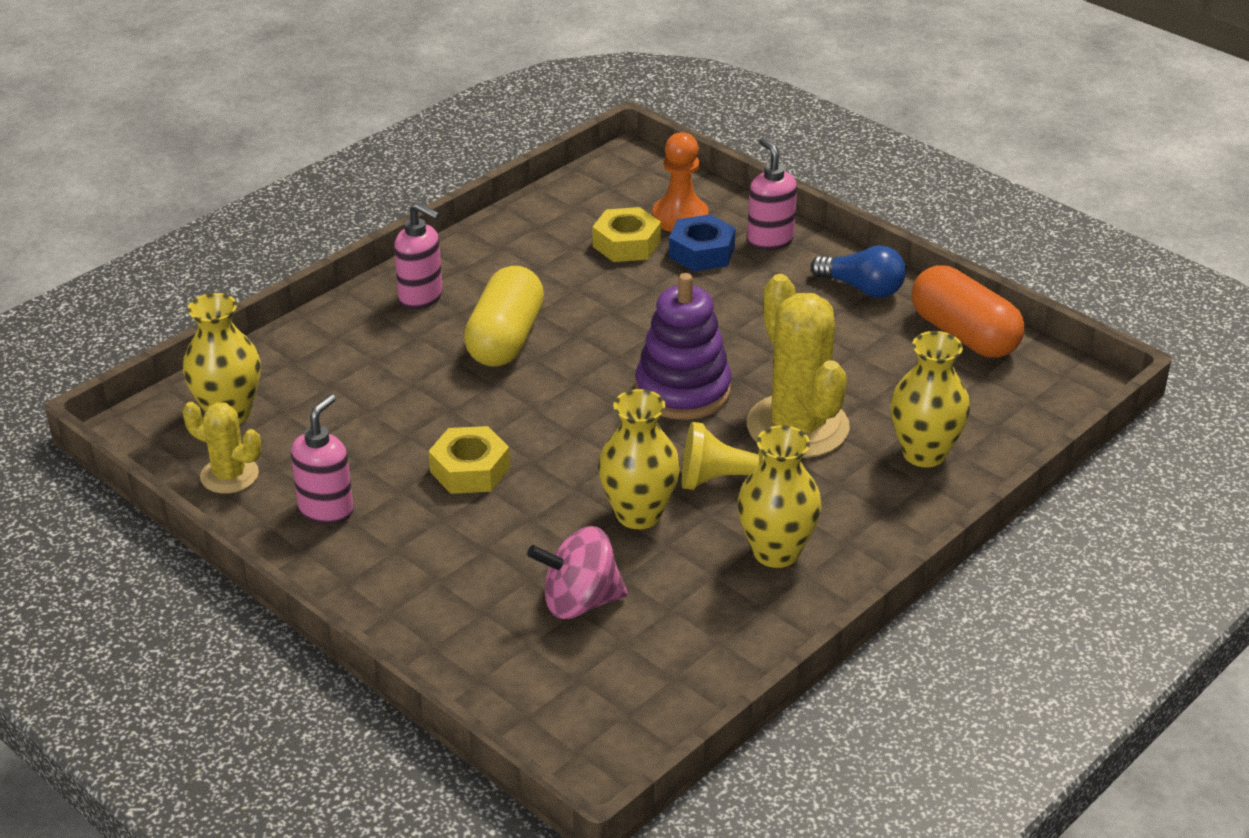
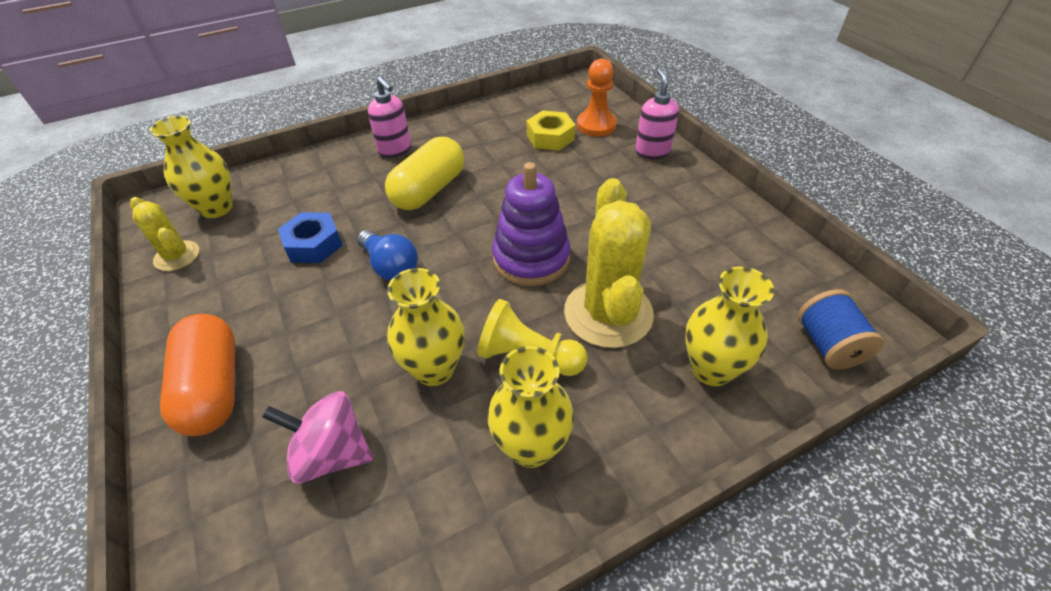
camera: 20 degrees right, 10 degrees up
(326, 510) = (213, 302): pink soap dispenser -> none
(470, 470) = (335, 291): yellow nut -> none
(701, 252) = (599, 152): blue nut -> blue nut (313, 244)
(862, 288) = (708, 201): blue light bulb -> blue light bulb (390, 266)
(964, 335) = (782, 257): orange capsule -> orange capsule (214, 388)
(1031, 409) = (828, 345): none -> blue spool

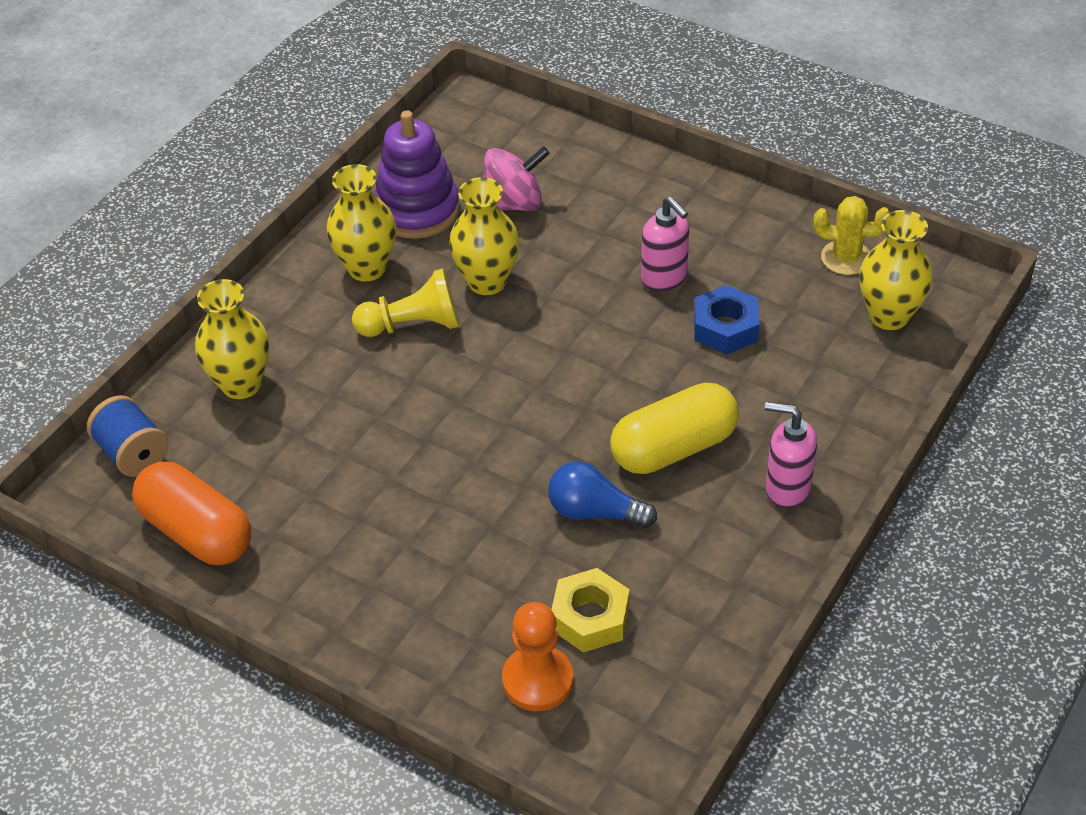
camera: 150 degrees right, 0 degrees up
(214, 388) = (653, 196): orange capsule -> orange capsule (196, 532)
(390, 266) = (618, 343): blue light bulb -> blue light bulb (595, 512)
(429, 190) = (674, 448): yellow capsule -> yellow capsule turned 60 degrees clockwise
(531, 259) = (477, 415): purple stacking toy -> purple stacking toy (417, 210)
(608, 313) = (361, 393): yellow cactus -> none
(652, 151) = (420, 657): pink soap dispenser -> pink soap dispenser (664, 278)

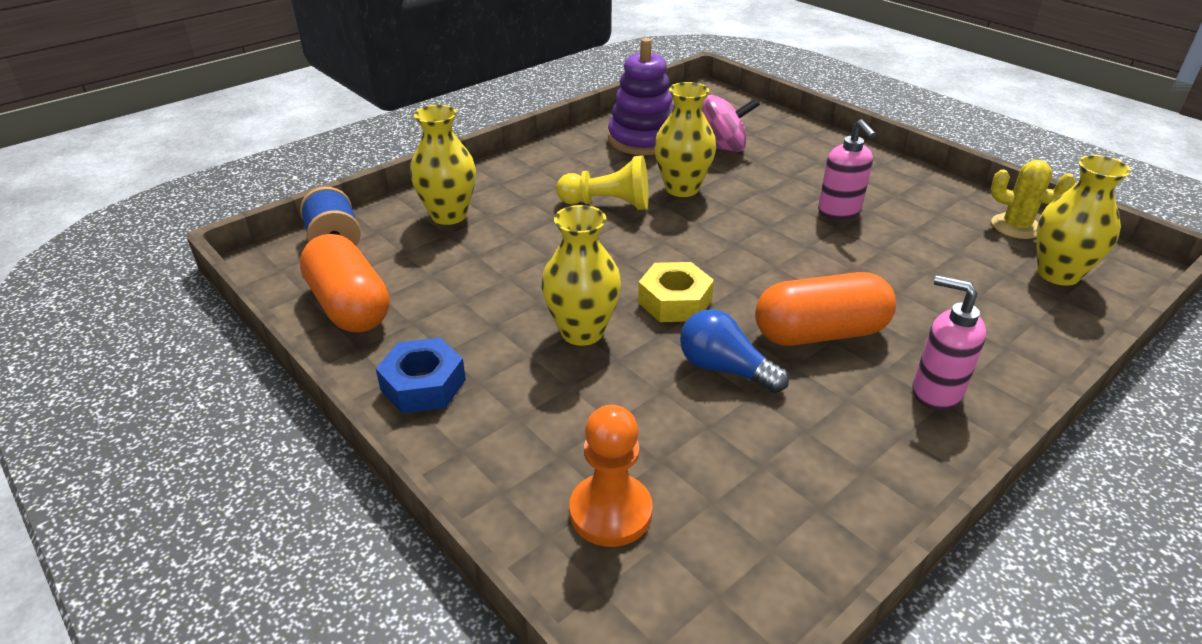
camera: 15 degrees right, 10 degrees down
(367, 268) = (587, 165): yellow vase -> yellow vase (582, 332)
(590, 617) = (690, 463): yellow nut -> yellow nut (675, 301)
(674, 448) = (820, 333): yellow capsule -> orange capsule
(725, 328) = (890, 254): blue nut -> blue nut (423, 385)

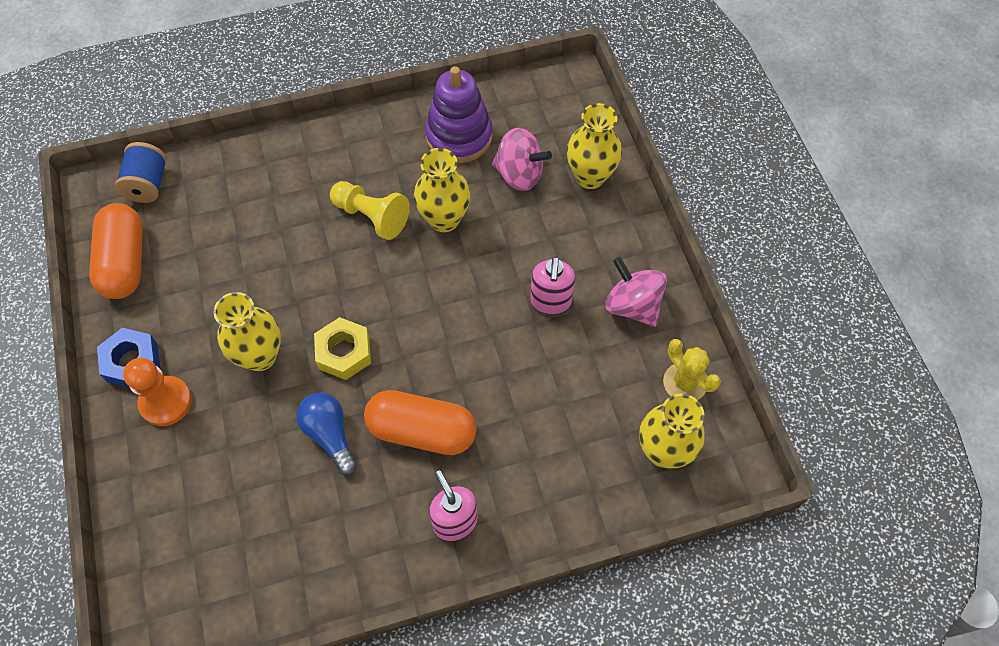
camera: 25 degrees right, 25 degrees up
(449, 215) = (244, 183): yellow vase -> yellow vase (590, 177)
(610, 512) = (180, 519): orange pawn -> orange pawn (166, 402)
(911, 195) = (632, 305): none -> pink spinning top

